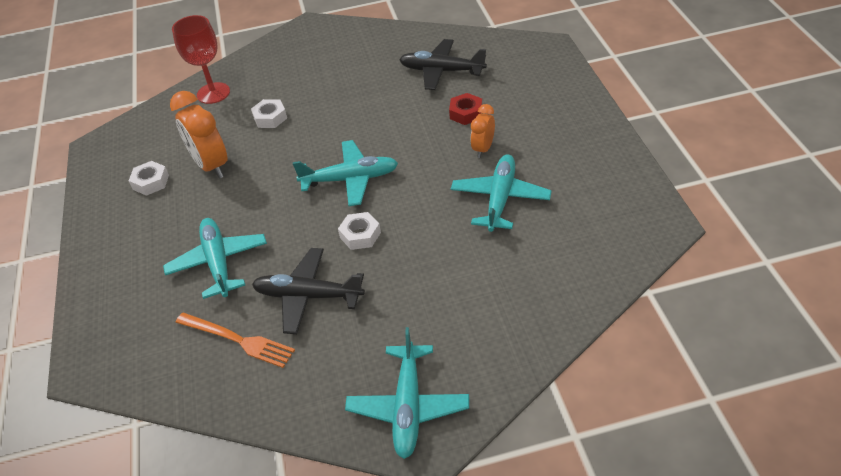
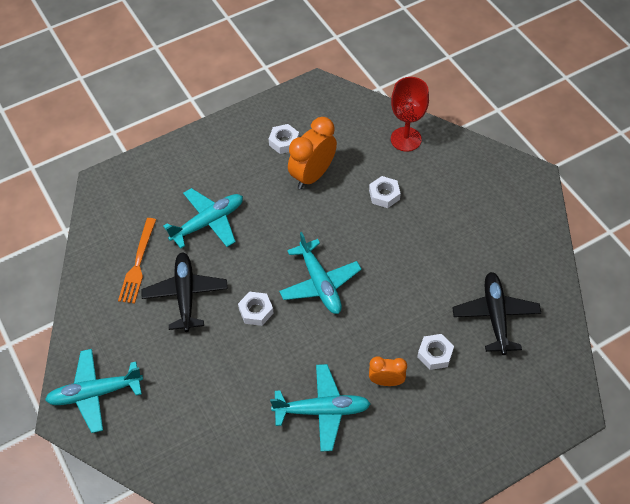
camera: 70 degrees right, 10 degrees up
(466, 113) = (435, 354): red nut -> white nut

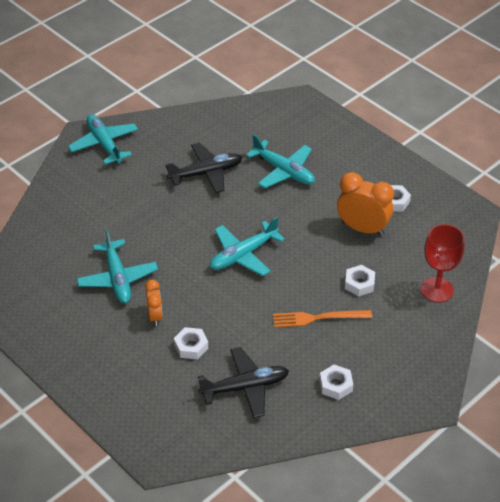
camera: 75 degrees right, 10 degrees down
(138, 263) = (228, 139): orange fork -> orange fork (318, 318)
(256, 311) = (202, 219): white nut -> white nut (336, 385)

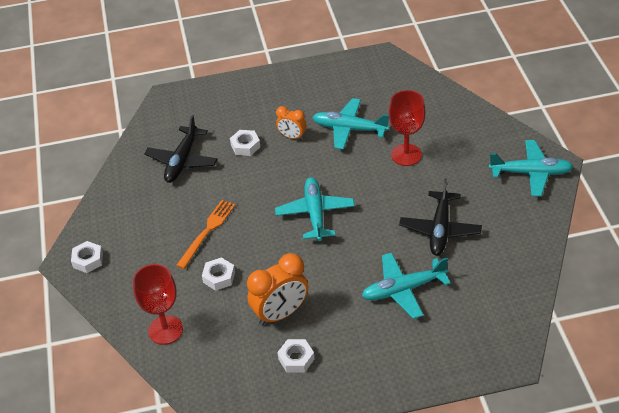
camera: 125 degrees right, 0 degrees up
(129, 225) = (406, 155): none -> red goblet
(336, 385) = (136, 212): white nut -> white nut (88, 260)

